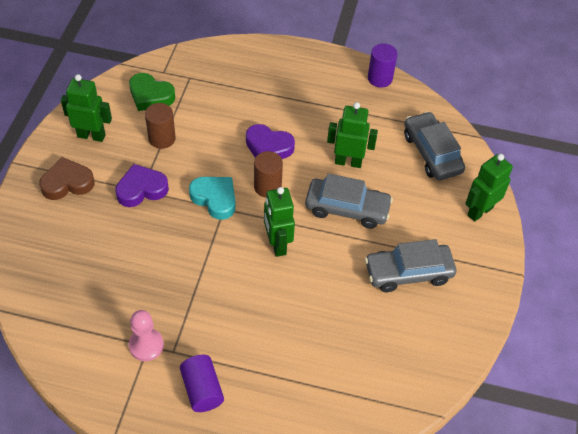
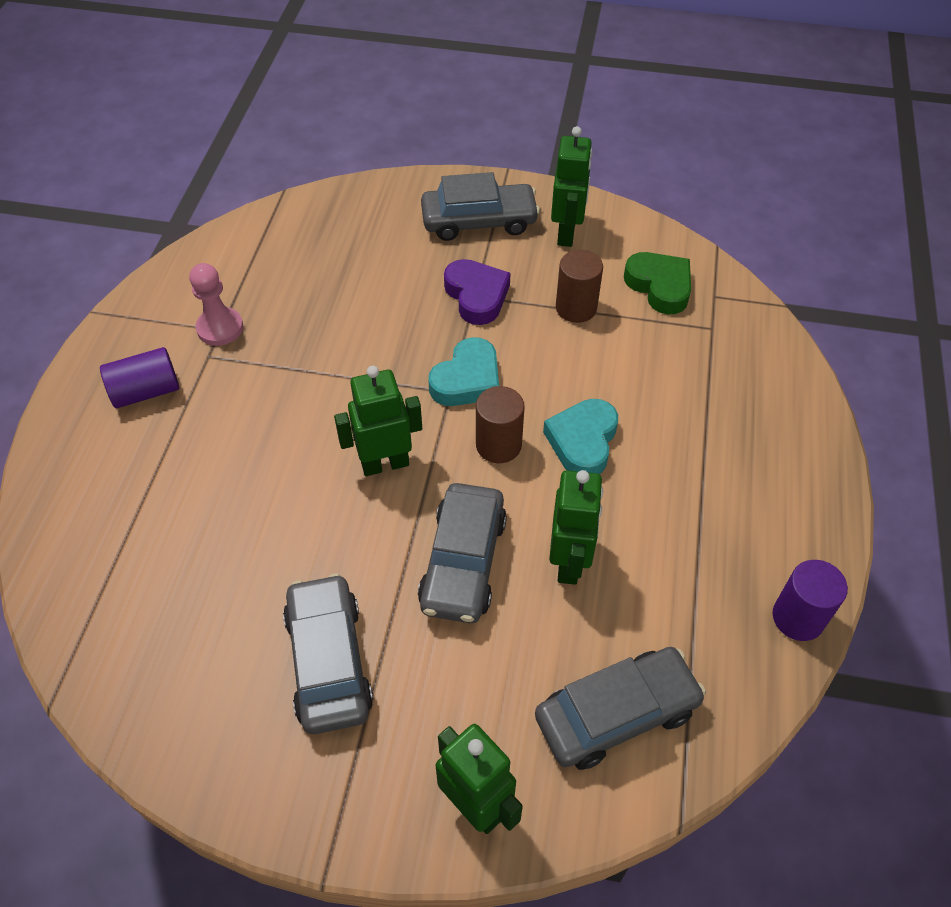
camera: 90 degrees right, 0 degrees up
(67, 183) = (479, 221): brown heart -> grey car
(150, 96) = (659, 286): green heart -> green heart turned 120 degrees clockwise
(268, 147) = (582, 442): purple heart -> turquoise heart

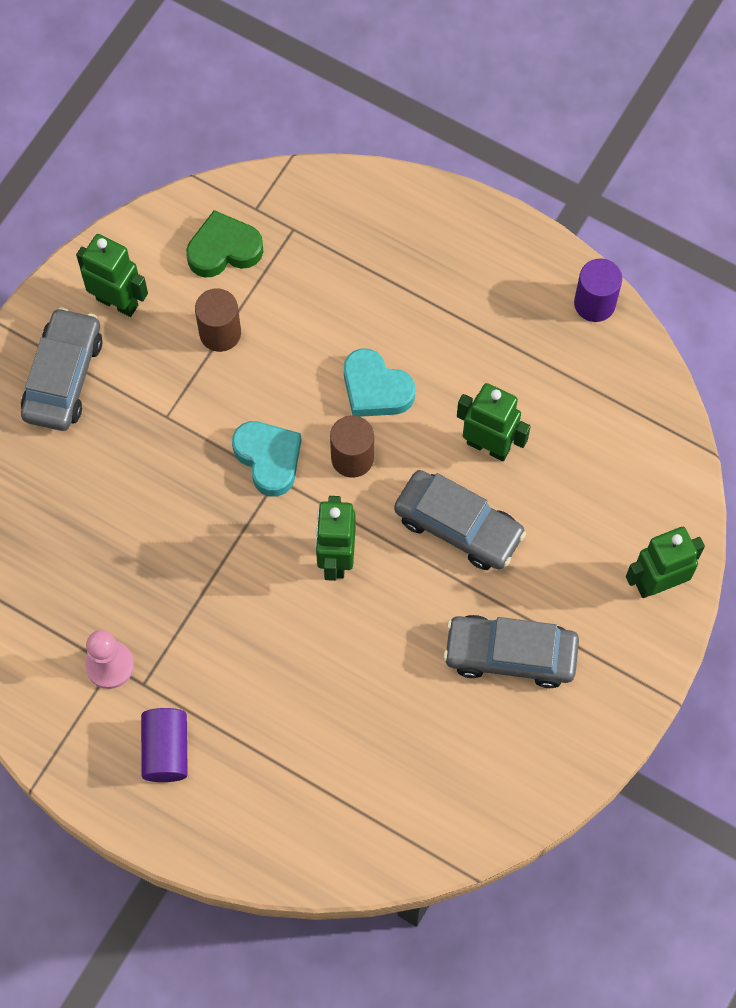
camera: 70 degrees left, 15 degrees up
(476, 296) = (167, 415): purple heart -> none
(616, 714) = (624, 463): grey car -> none

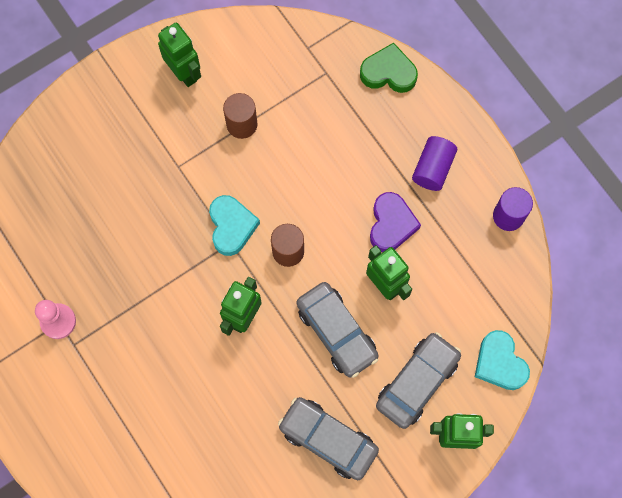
camera: 25 degrees right, 5 degrees up
(63, 377) = (124, 109): grey car -> grey car (417, 382)
(166, 750) = (66, 397): purple cylinder -> purple cylinder (433, 168)
(224, 249) = (272, 67): green heart -> green heart (388, 72)
(375, 389) = (327, 210): turquoise heart -> turquoise heart (499, 363)
(461, 373) = (391, 224): none -> purple heart

